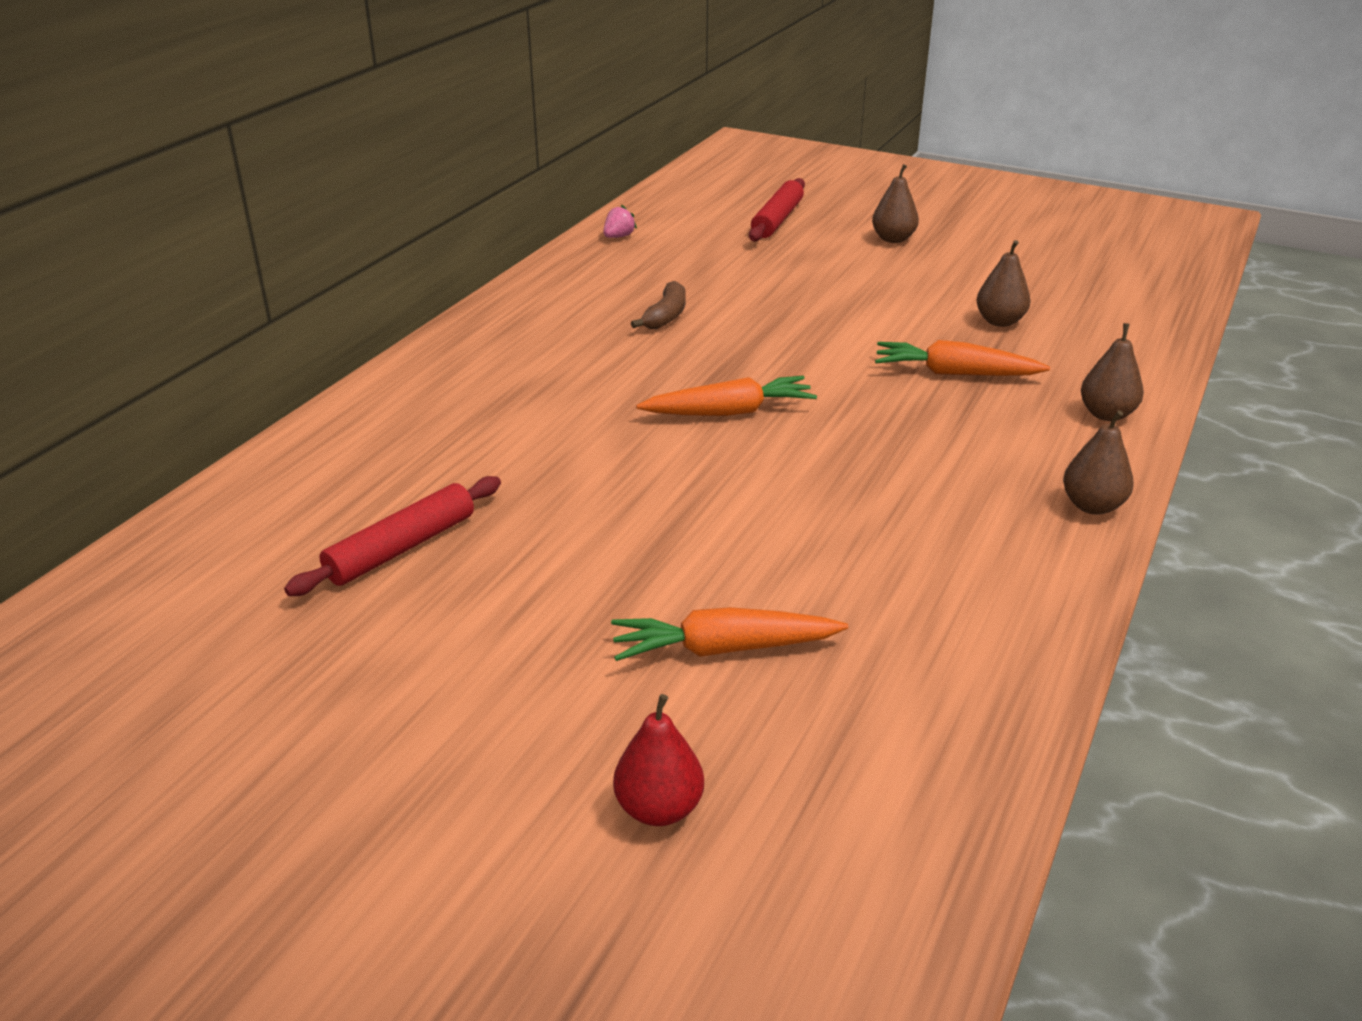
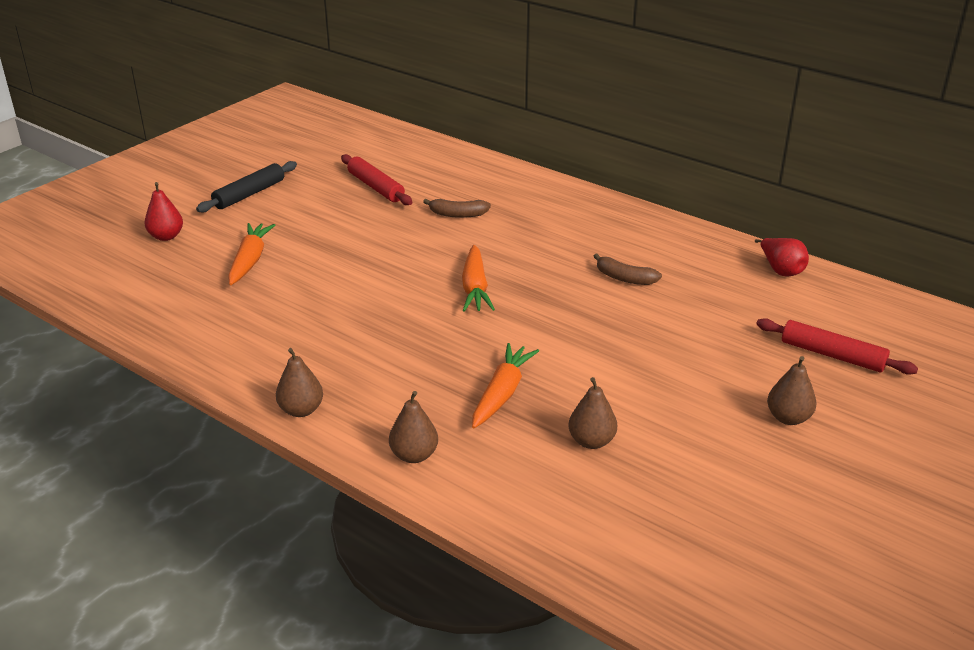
camera: 100 degrees right, 0 degrees up
(435, 722) = (249, 194): none -> black rolling pin
(506, 448) = (458, 214): none -> brown banana
(618, 237) = (780, 270): pink strawberry -> red pear

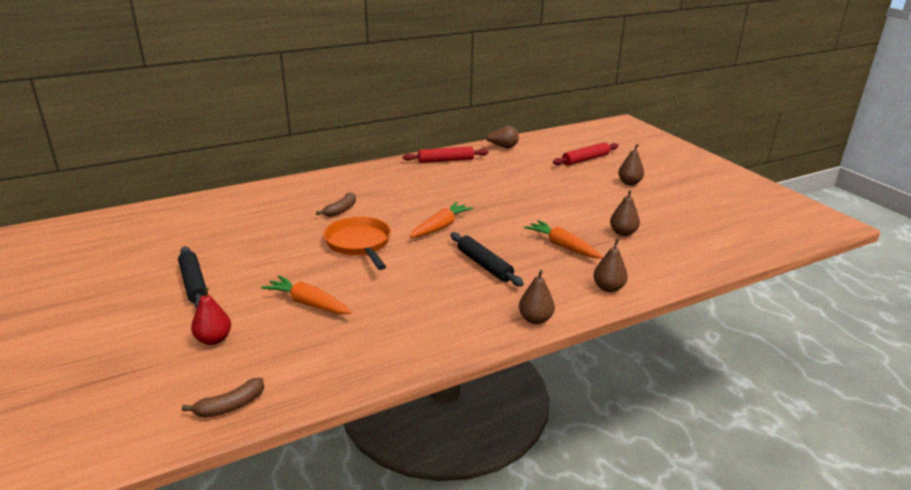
camera: 65 degrees left, 5 degrees down
(376, 187) = (261, 229): red rolling pin -> red rolling pin (446, 160)
(388, 250) = (359, 244): none -> orange pan
(402, 343) = (484, 265): none -> black rolling pin
(475, 288) = (441, 226): orange carrot -> orange carrot turned 75 degrees counterclockwise
(624, 278) = (473, 183): brown banana -> brown banana (230, 406)
(780, 270) = (503, 147): red pear -> brown pear

